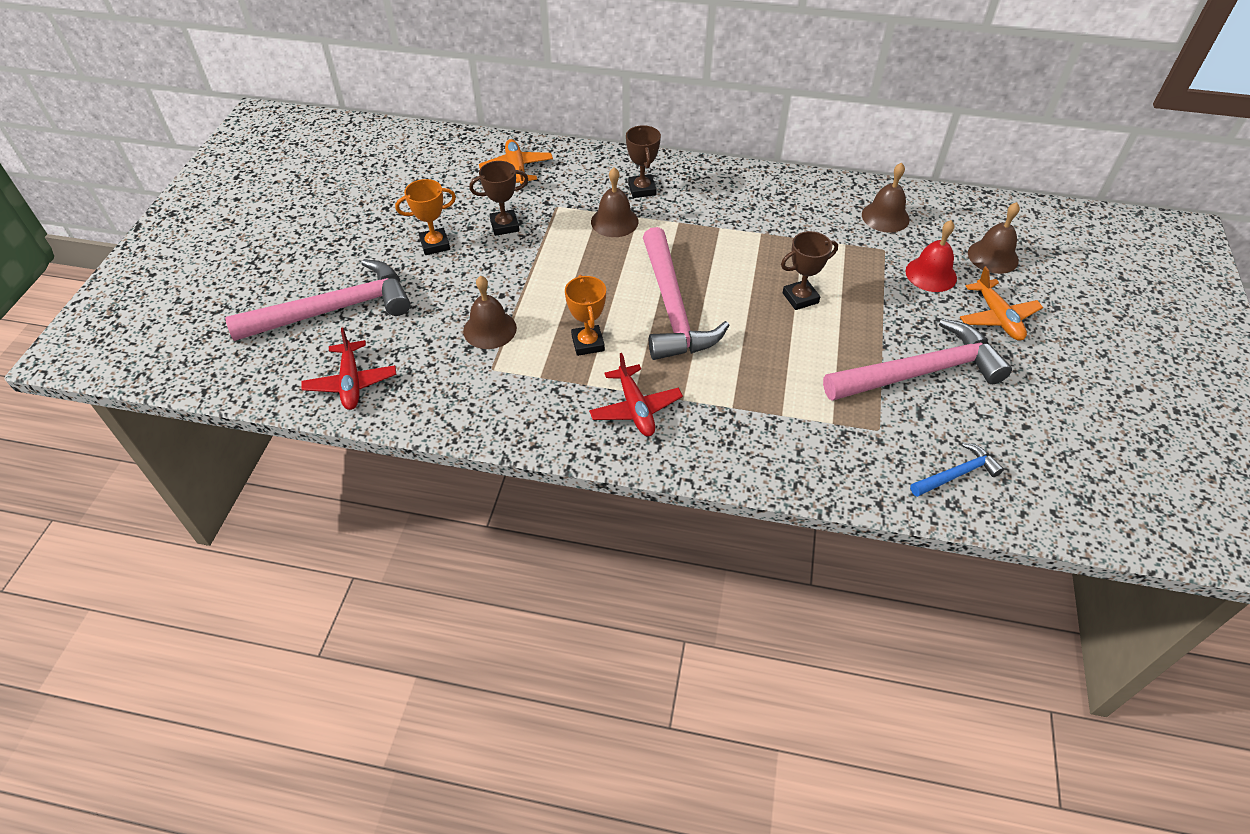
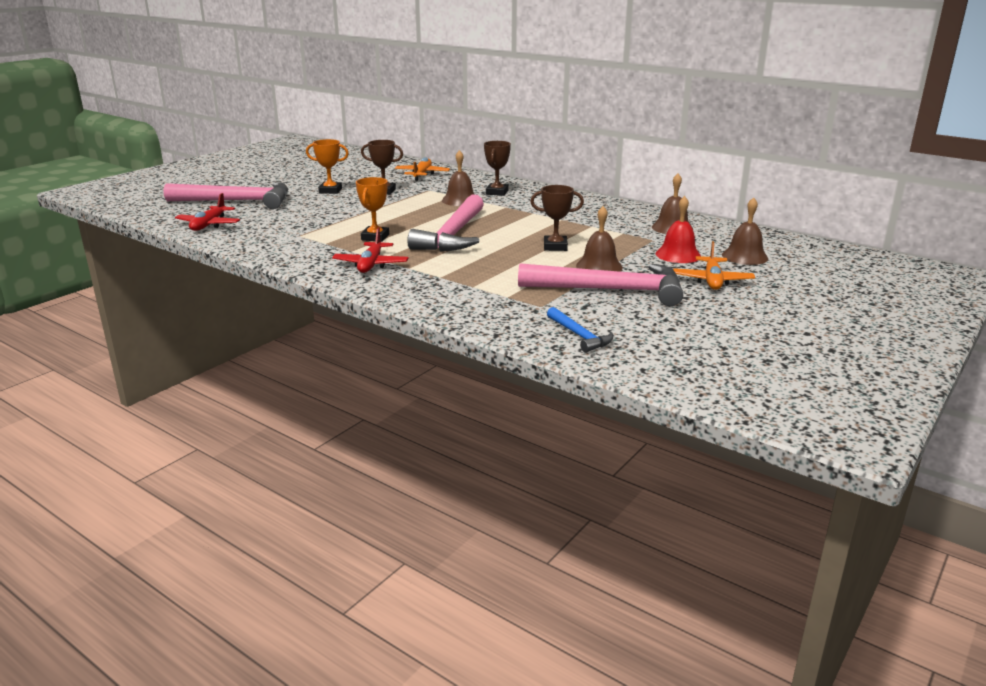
camera: 25 degrees right, 25 degrees down
(490, 329) = (319, 222): brown bell -> brown bell (599, 266)
(957, 474) = (579, 336): blue hammer -> blue hammer turned 60 degrees clockwise

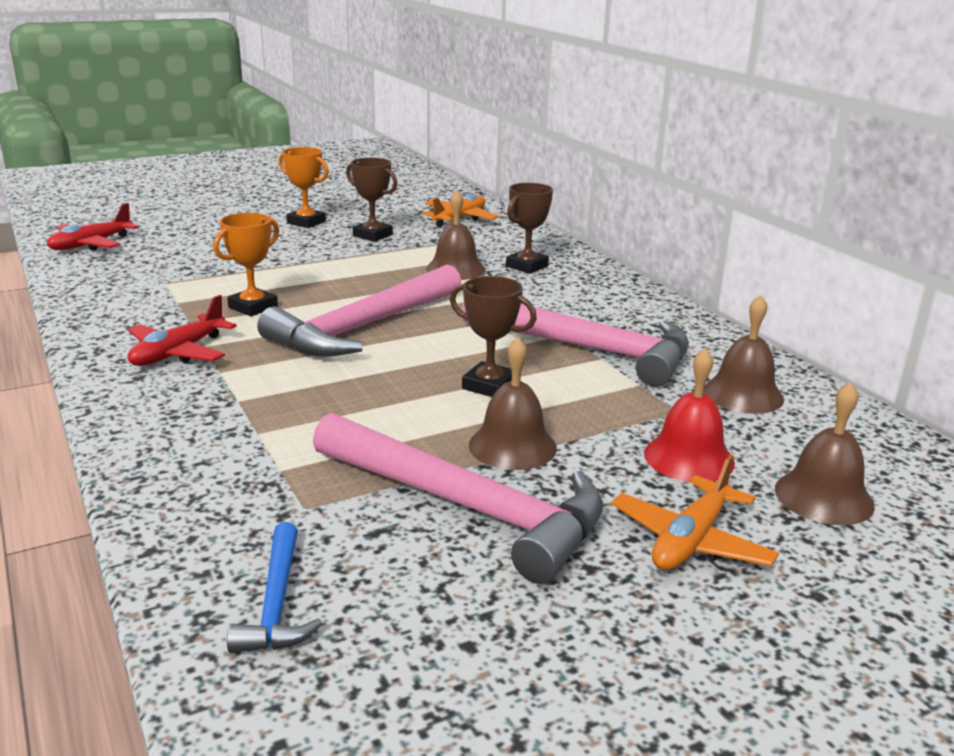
camera: 25 degrees right, 0 degrees up
(237, 201) = (175, 217): pink hammer -> pink hammer (587, 349)

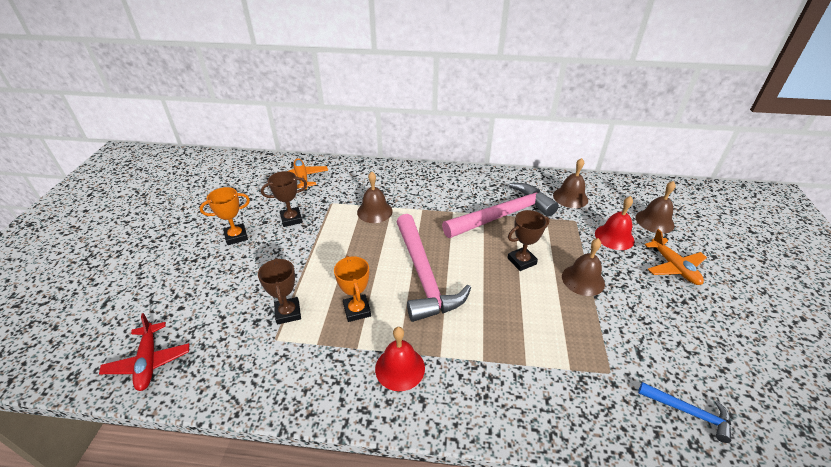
camera: 55 degrees left, 15 degrees up
(178, 353) = (400, 368): red plane -> red bell
(467, 507) = (629, 317): pink hammer -> none
(527, 266) = (393, 188): brown trophy -> brown trophy (288, 313)

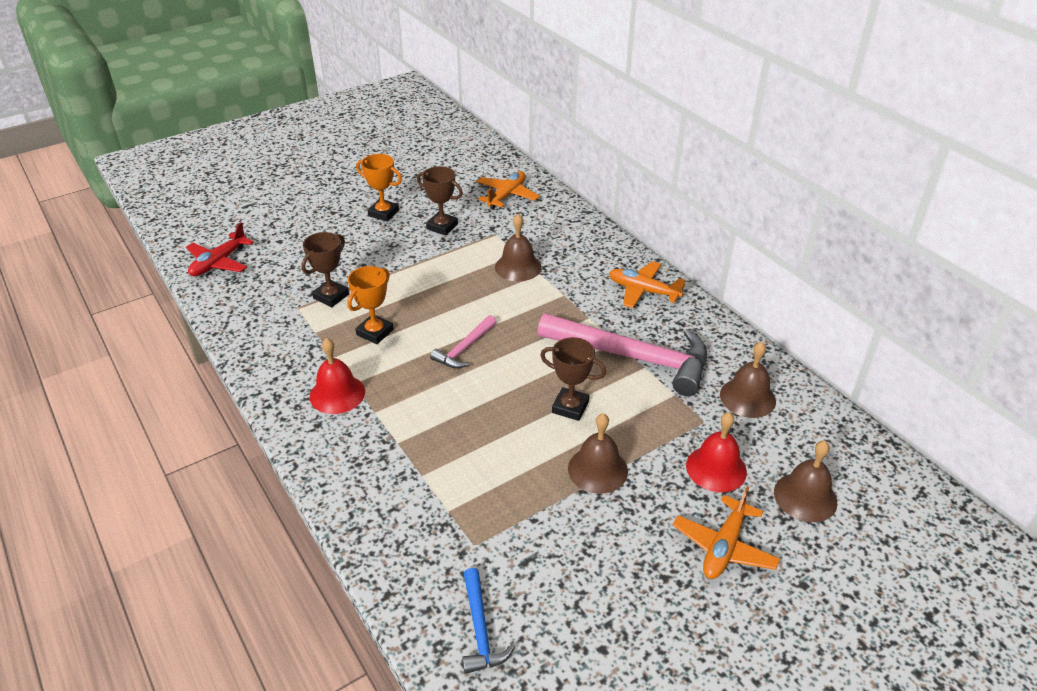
camera: 50 degrees right, 0 degrees up
(423, 276) = (464, 349): pink hammer -> pink hammer, size x0.48
(453, 181) = (643, 291): none -> orange plane

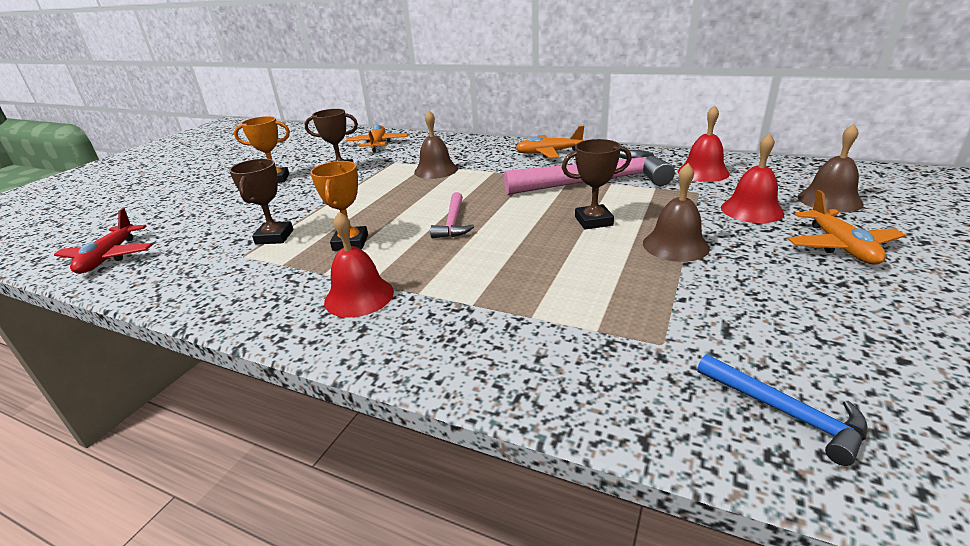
camera: 30 degrees left, 10 degrees down
(747, 397) = (703, 172): brown bell -> red bell

